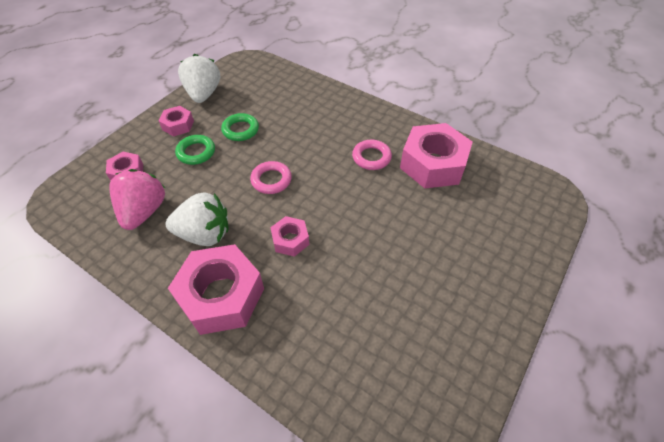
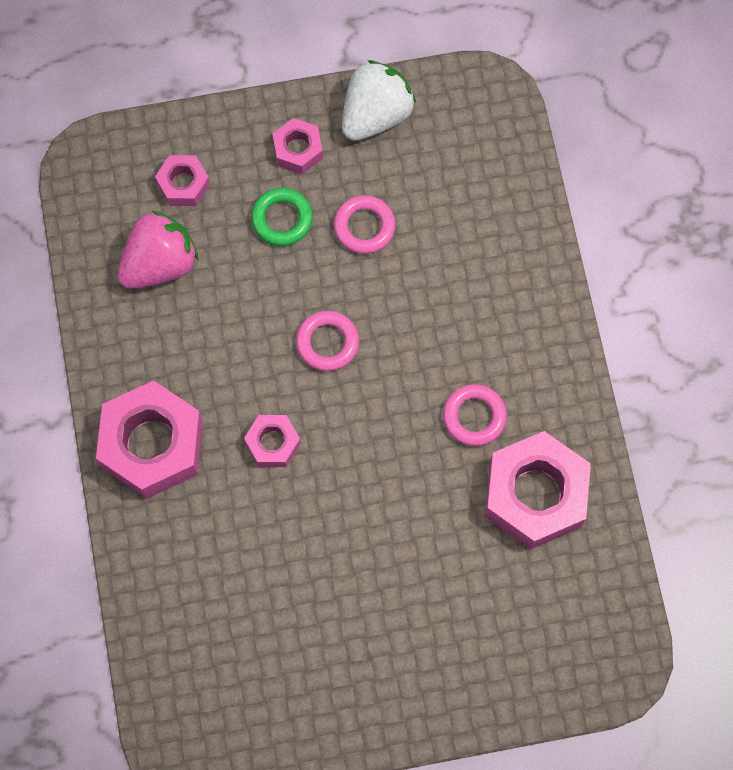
camera: 45 degrees right, 20 degrees up
(204, 234) = (196, 353): white strawberry -> none
(240, 130) = (364, 227): green ring -> pink ring

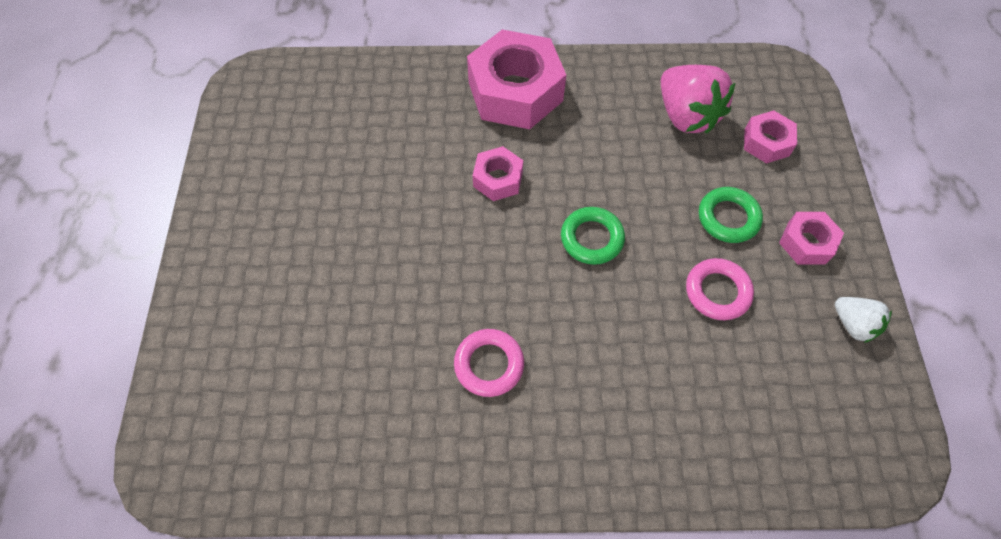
camera: 100 degrees right, 10 degrees down
(327, 343) = (591, 238): pink ring -> green ring
(375, 114) = (853, 324): white strawberry -> white strawberry, size x0.55
(535, 494) = (388, 412): pink nut -> none

